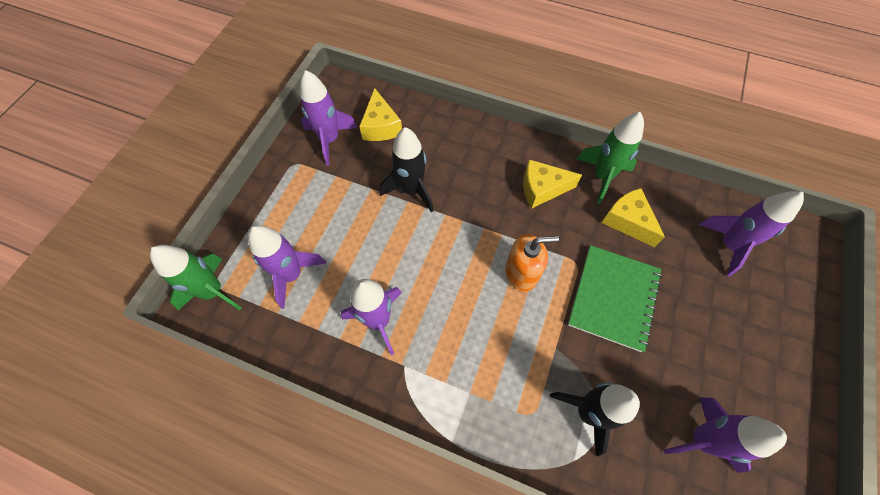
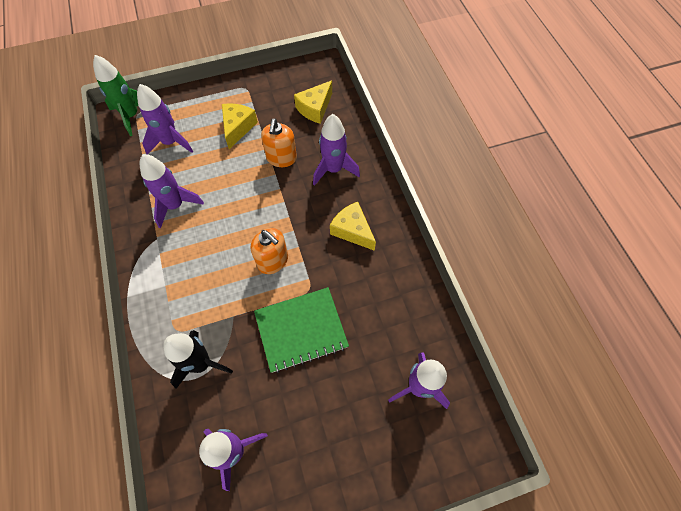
camera: 50 degrees right, 0 degrees up
(329, 140) = (279, 91): purple rocket -> purple rocket (333, 169)
(411, 190) = (281, 158): black rocket -> orange soap dispenser
(602, 176) = (400, 262): green rocket -> none
(627, 221) = (375, 302): yellow cheese -> yellow cheese (238, 128)

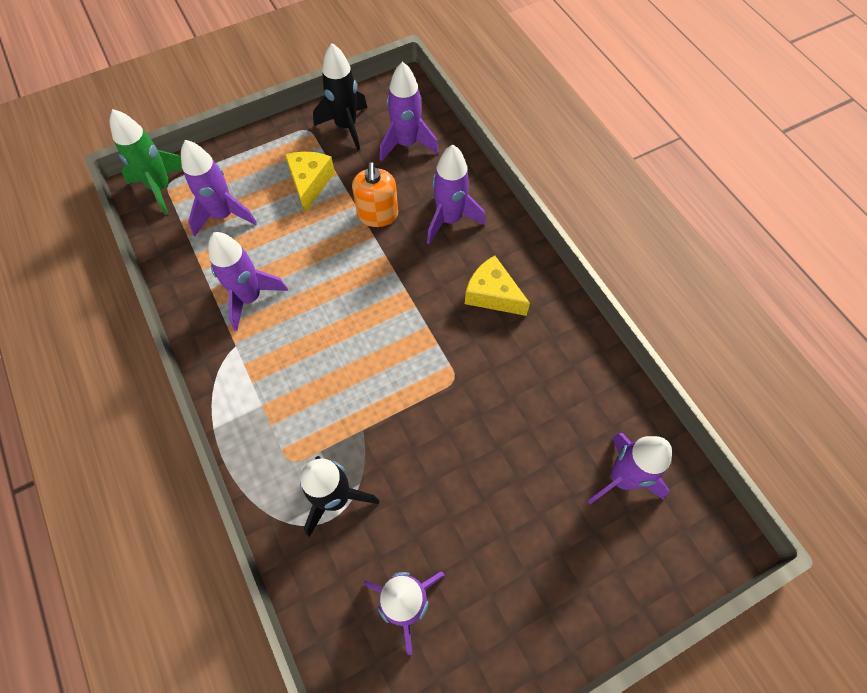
camera: 10 degrees left, 0 degrees up
(273, 260) = (398, 349): orange soap dispenser -> none
(274, 90) = (346, 127): none -> black rocket
(301, 330) = (456, 432): green notebook -> none
(315, 108) = (406, 144): yellow cheese -> purple rocket

